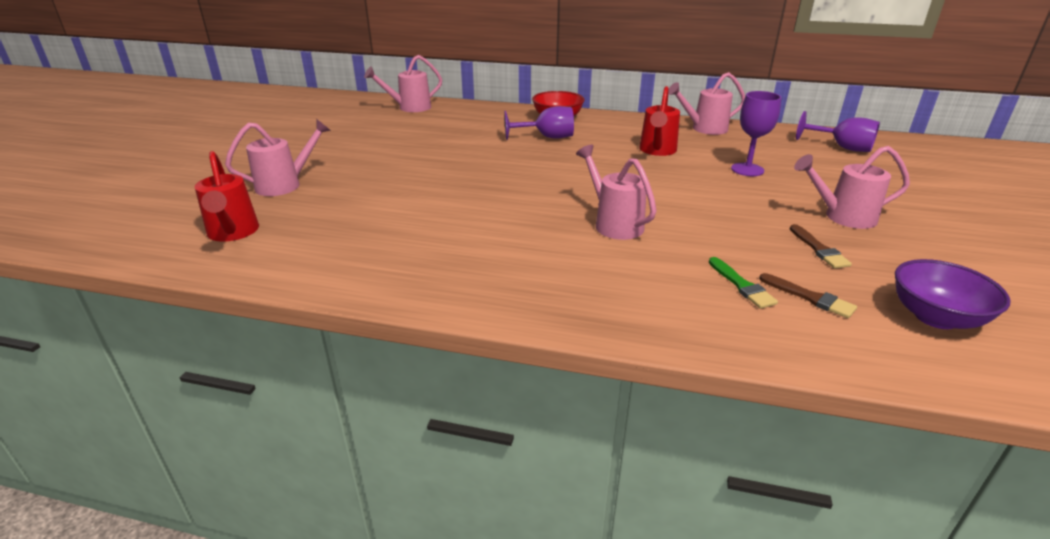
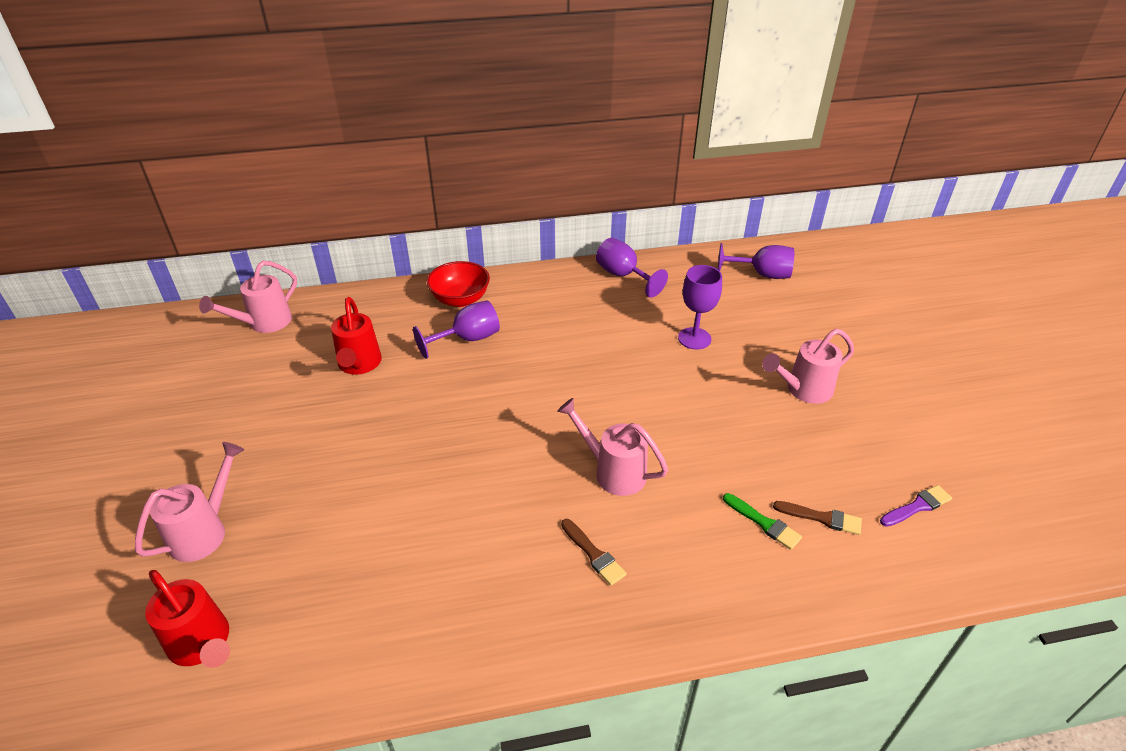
camera: 25 degrees left, 10 degrees up
(657, 151) = (595, 331): red watering can -> red watering can (359, 365)
(704, 129) = (623, 276): pink watering can -> purple goblet
(819, 249) = (803, 446): brown brush -> brown brush (594, 554)
(935, 317) = (917, 506): purple bowl -> purple brush

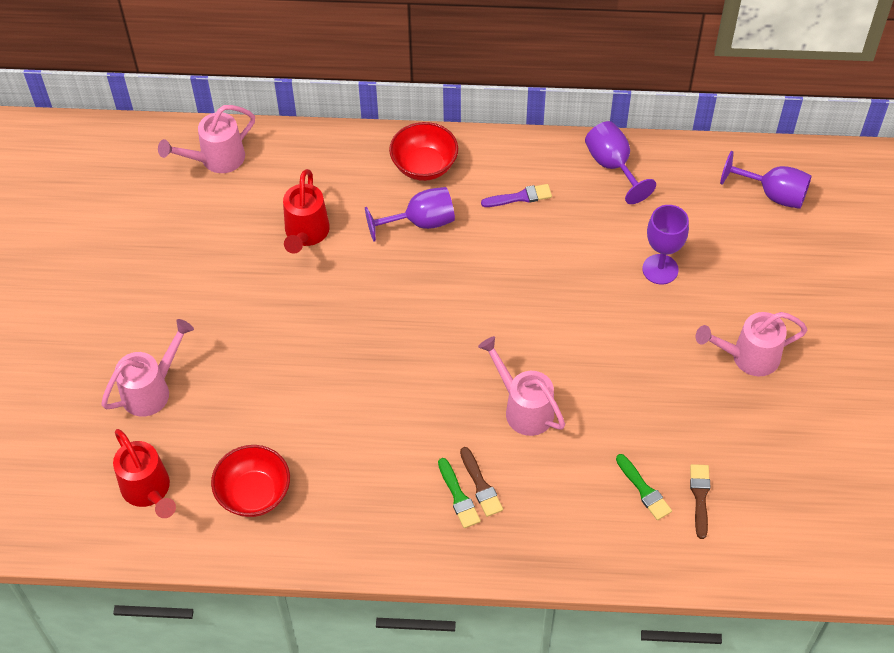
camera: 15 degrees right, 15 degrees up
(335, 619) = (254, 493): none -> red bowl
(573, 571) = (458, 496): none -> green brush
(821, 518) = (700, 497): brown brush -> brown brush turned 120 degrees counterclockwise
(917, 506) = (796, 505): purple brush -> purple brush (520, 197)

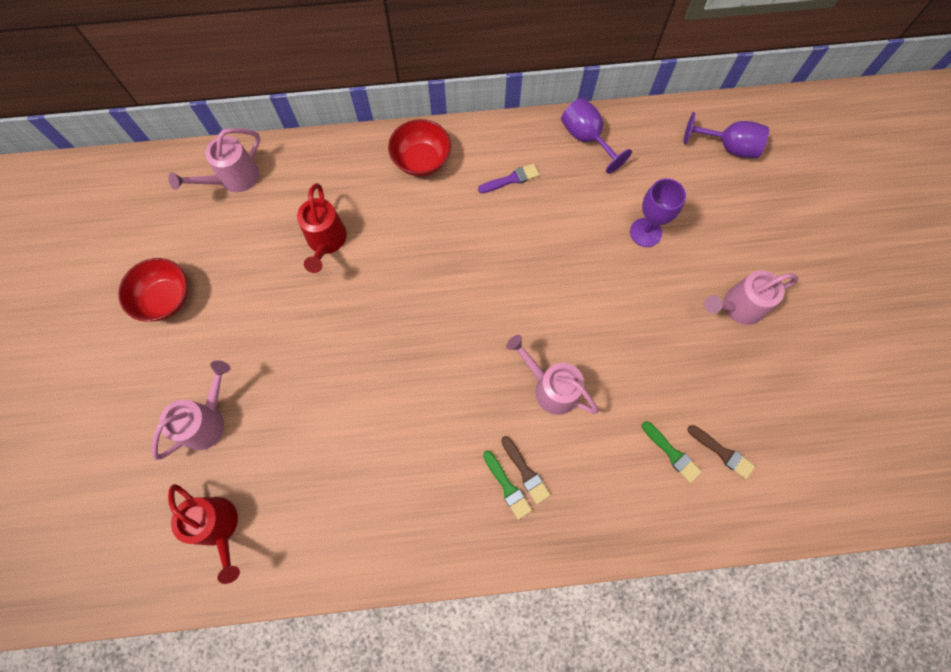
camera: 10 degrees left, 15 degrees up
(254, 493) = (318, 514): red bowl -> red bowl (165, 298)
(420, 222) = (427, 216): purple goblet -> none
(700, 497) = (722, 452): brown brush -> brown brush turned 135 degrees clockwise

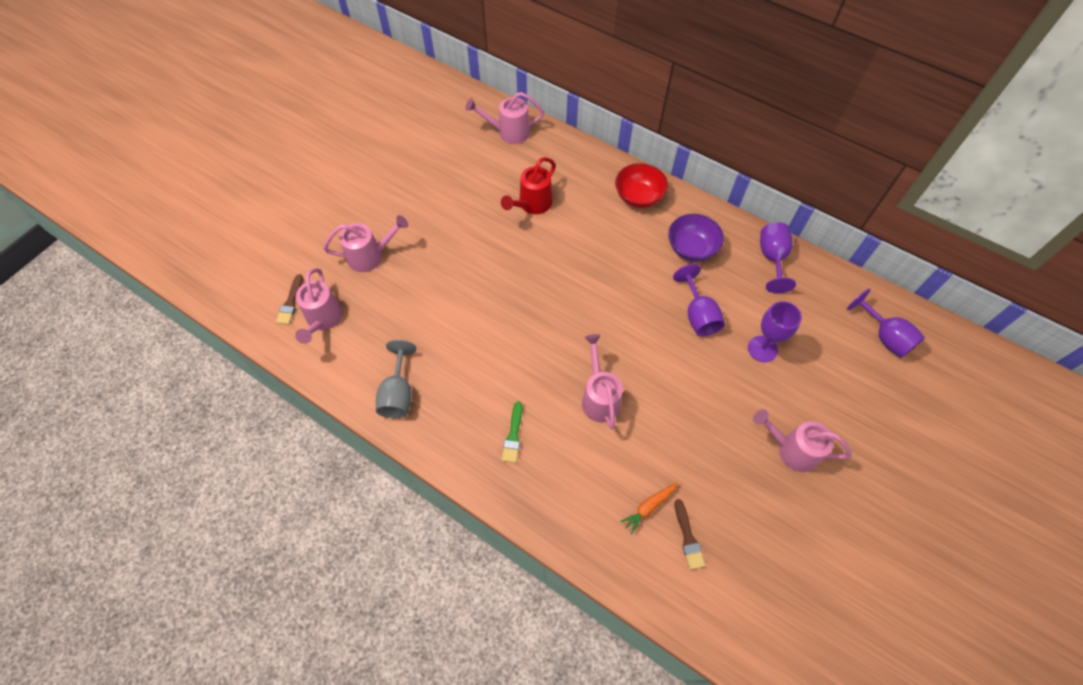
camera: 40 degrees right, 10 degrees down
(165, 298) = (409, 172): red bowl -> none
(219, 527) = (323, 320): red watering can -> pink watering can
(366, 538) = (398, 394): none -> grey goblet
(511, 179) = (691, 248): purple brush -> purple bowl
(525, 472) = (534, 436): brown brush -> brown brush (290, 302)
(569, 241) = (698, 315): none -> purple goblet
(672, 453) = (648, 507): green brush -> orange carrot

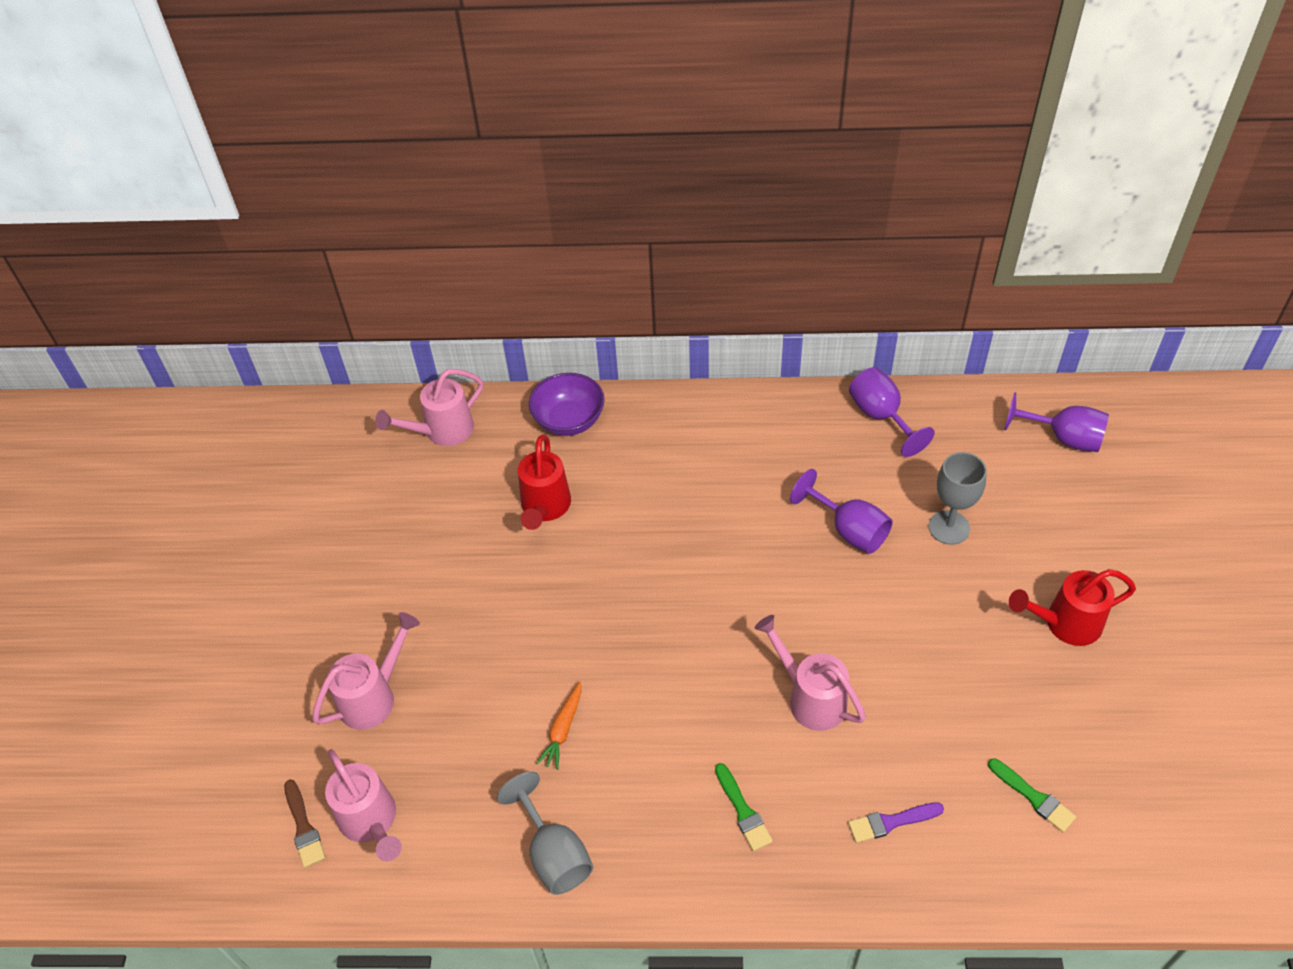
camera: 30 degrees left, 10 degrees down
(591, 496) = (891, 822): none -> purple brush
(638, 197) = (672, 427): red bowl -> none
(648, 507) = (965, 791): orange carrot -> orange carrot (563, 730)
(688, 538) = (1034, 797): brown brush -> green brush
(691, 248) = (782, 455): purple bowl -> purple bowl (569, 420)
(762, 349) = (949, 527): purple goblet -> grey goblet
(792, 450) = (1065, 623): pink watering can -> red watering can

